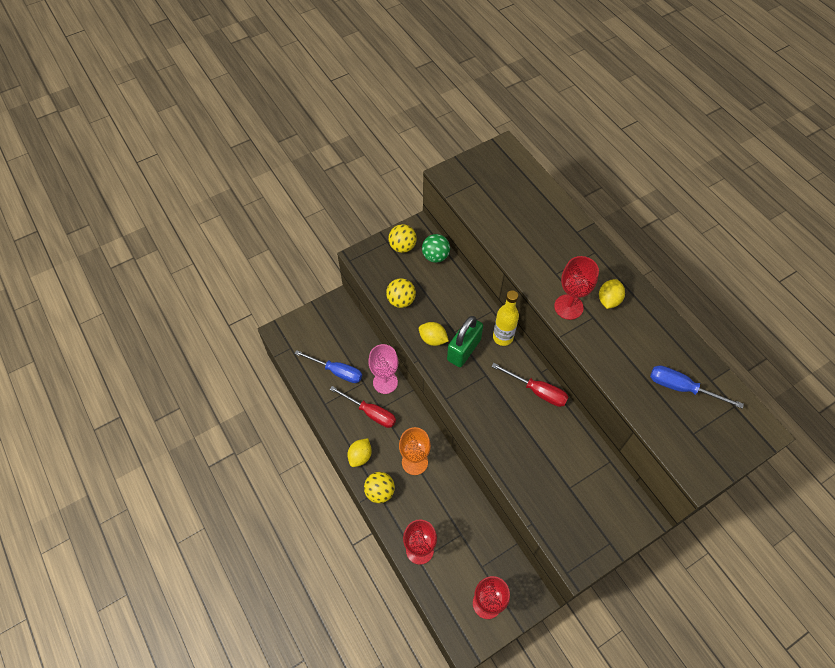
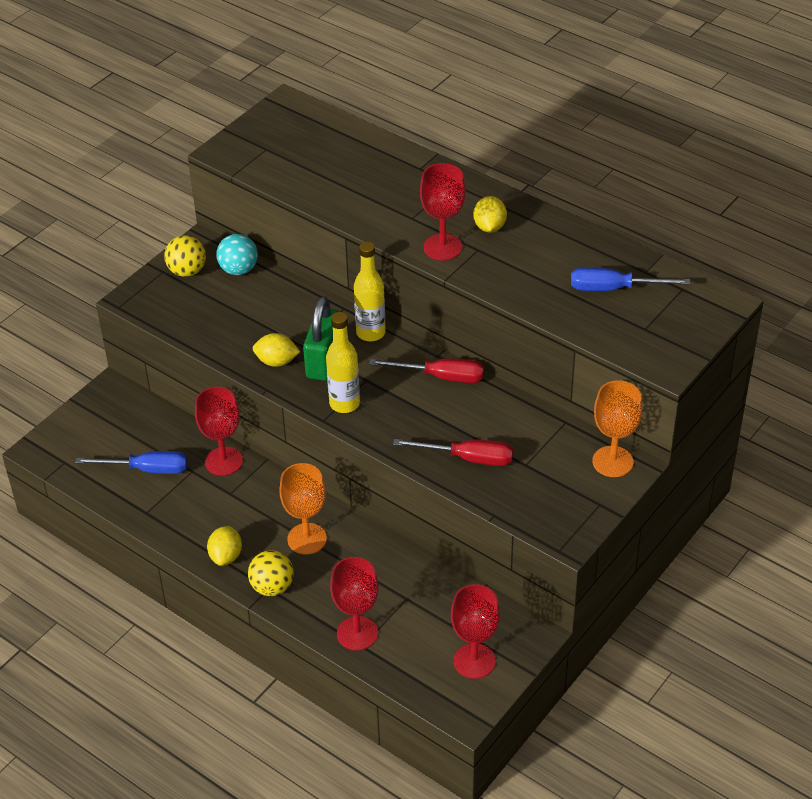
camera: 20 degrees left, 15 degrees down
(370, 413) = (218, 502): red screwdriver -> red screwdriver (468, 458)
(385, 382) = (224, 461): pink goblet -> red goblet
(401, 300) = (213, 331): yellow ball -> none
(435, 256) = (238, 270): green ball -> turquoise ball
(464, 390) = (344, 404): none -> yellow bottle
(632, 509) = (612, 461): none -> orange goblet

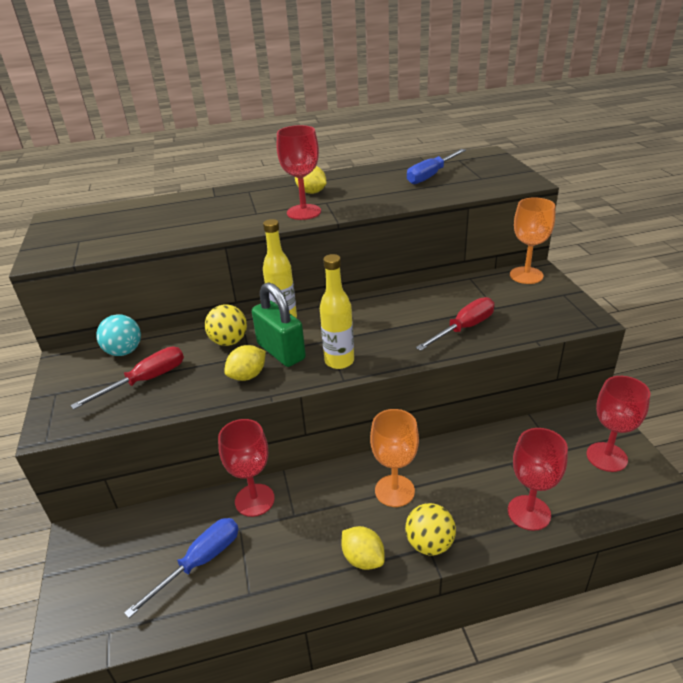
camera: 50 degrees left, 10 degrees down
(187, 271) = (79, 379): yellow ball -> yellow ball (229, 341)
(441, 377) = (368, 307): red screwdriver -> red screwdriver (145, 380)

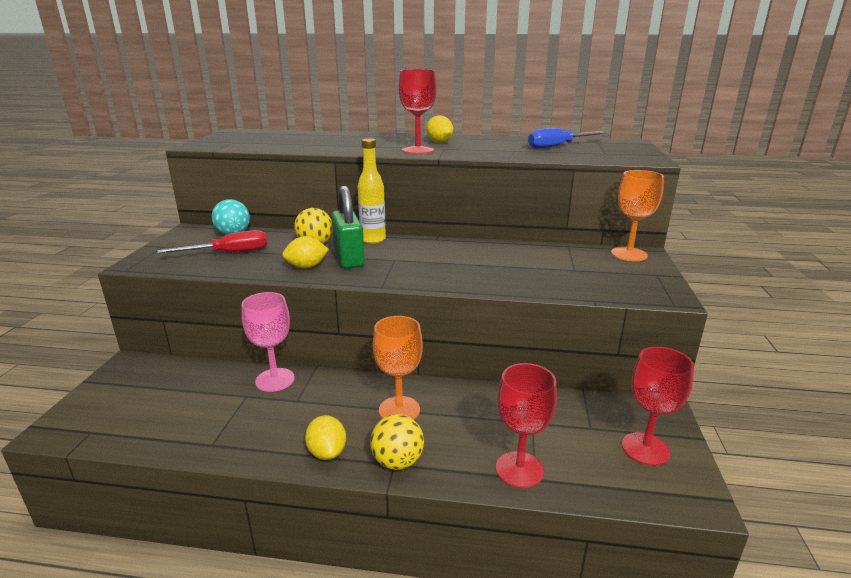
camera: 20 degrees right, 10 degrees down
(200, 562) = (195, 409): blue screwdriver -> none
(254, 500) = (275, 380): red goblet -> pink goblet
(339, 361) = (390, 274): yellow bottle -> none
(464, 328) = (528, 277): red screwdriver -> none

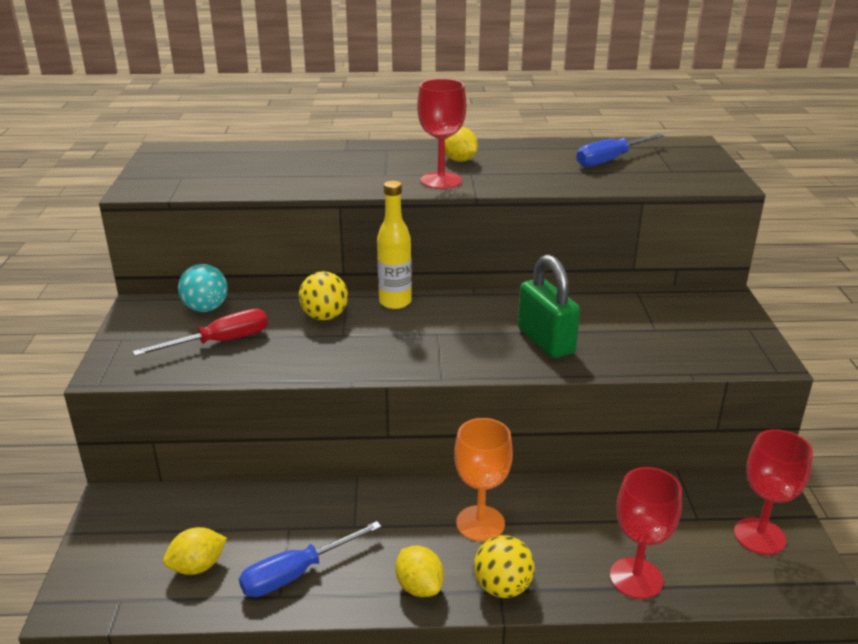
camera: 10 degrees left, 5 degrees up
(233, 429) = (296, 574): none -> blue screwdriver
(275, 380) = (314, 502): pink goblet -> none
(306, 267) = (334, 355): yellow lemon -> yellow lemon (197, 566)
(349, 258) = (380, 337): green padlock -> green padlock (545, 341)
(629, 254) = (710, 299): orange goblet -> none

